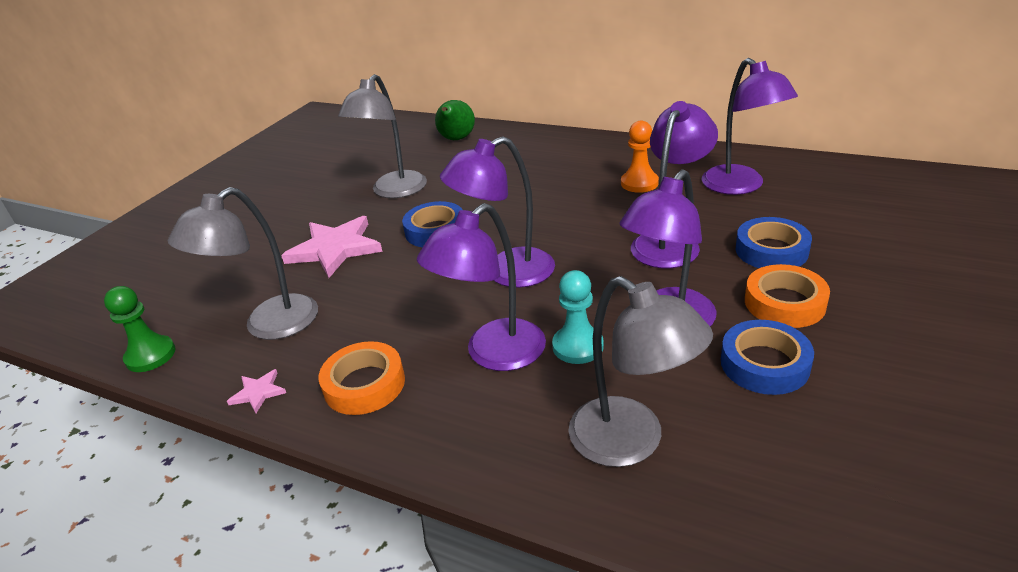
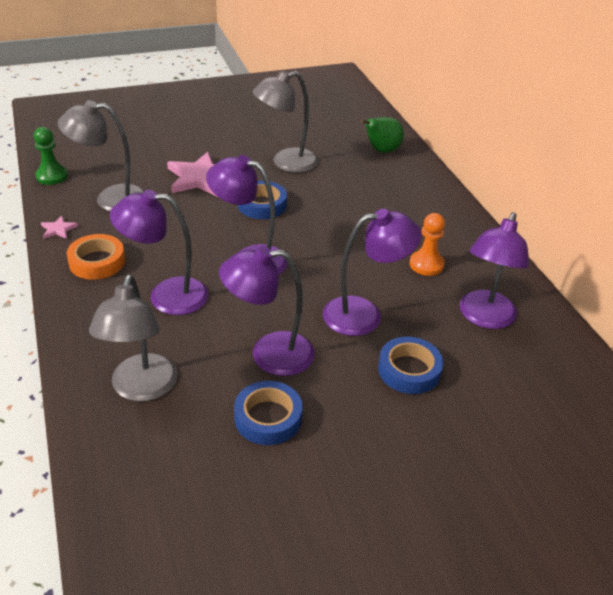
camera: 40 degrees right, 5 degrees up
(578, 346) = (206, 326): turquoise pawn -> none
(784, 303) = (348, 402): orange tape -> none

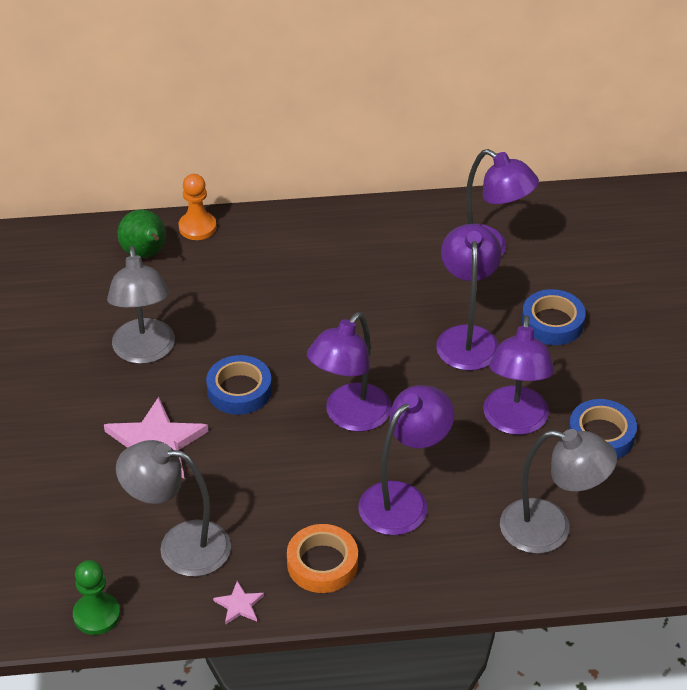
camera: 75 degrees left, 5 degrees up
(110, 199) = (180, 546): grey lamp -> grey lamp turned 90 degrees clockwise
(166, 296) = (403, 499): purple lamp -> purple lamp turned 150 degrees counterclockwise
(426, 264) = (394, 271): orange pawn -> orange pawn (197, 227)

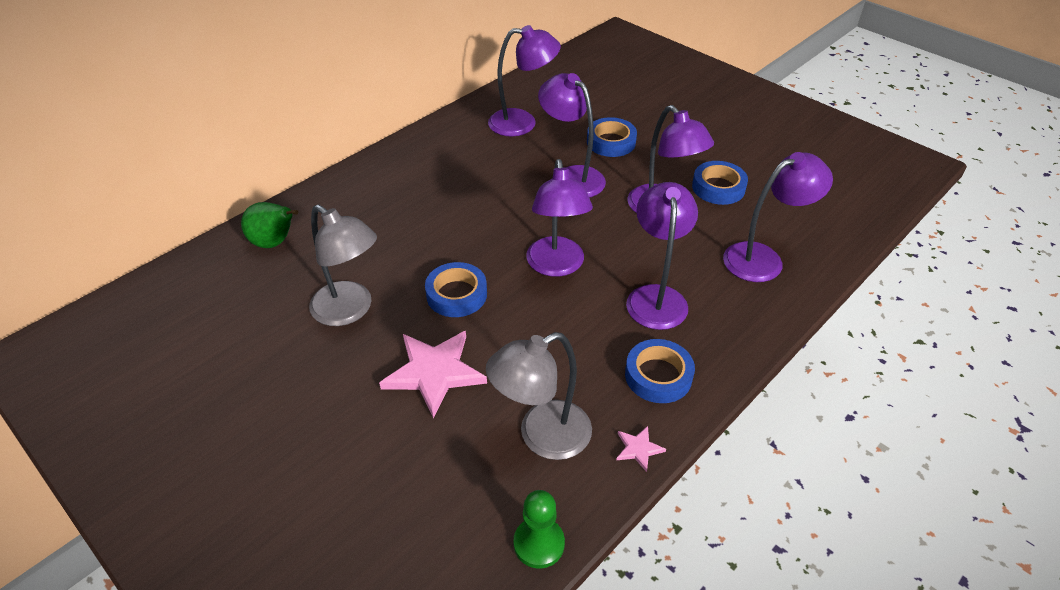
camera: 40 degrees left, 0 degrees up
(197, 227) = (299, 205): orange pawn -> none
(322, 563) = (658, 376): orange tape -> blue tape
(550, 530) = (763, 258): grey lamp -> purple lamp

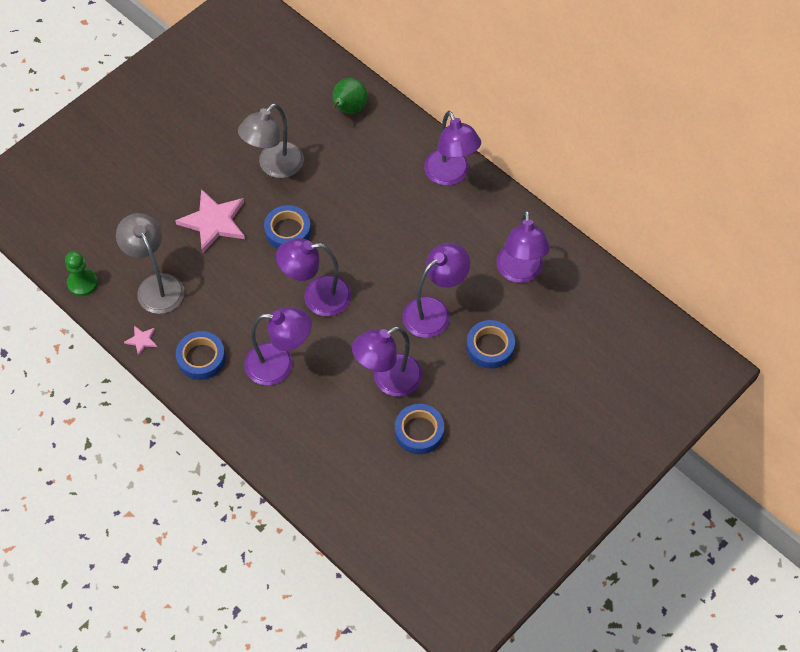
camera: 90 degrees right, 15 degrees up
(763, 258) = (321, 451): purple lamp -> purple lamp (450, 175)

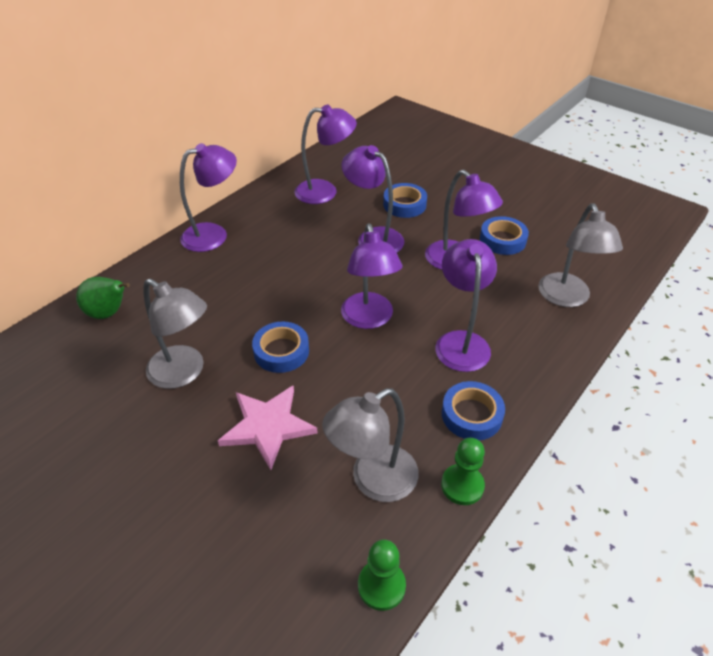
camera: 95 degrees left, 15 degrees down
(141, 340) = (462, 485): pink star -> green pawn
(323, 467) = (566, 298): none -> grey lamp

